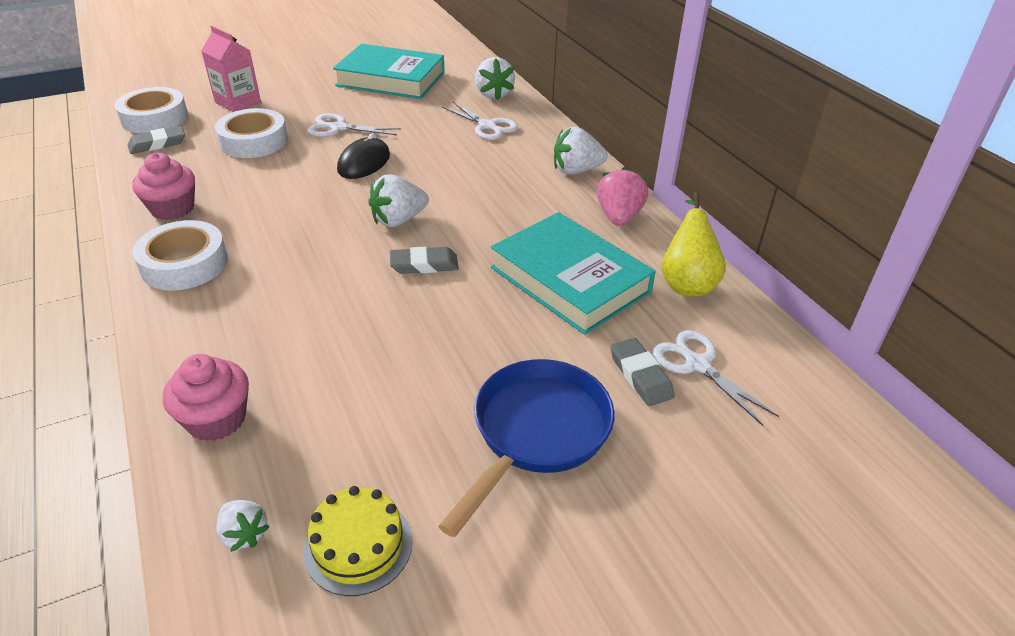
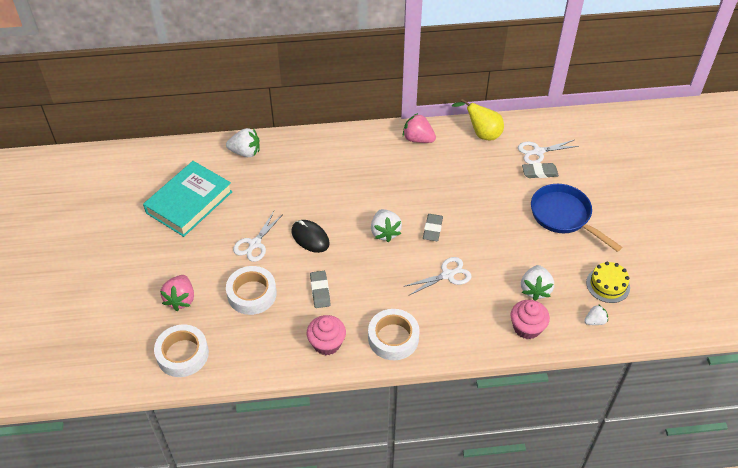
camera: 70 degrees left, 10 degrees up
(157, 144) = (228, 352): grey eraser -> grey eraser (320, 291)
(238, 102) = (181, 299): pink carton -> pink strawberry
(487, 126) = (290, 166): white scissors -> white scissors (448, 275)
(569, 280) = (465, 175): turquoise book -> none
(576, 170) = (363, 141): white strawberry -> white strawberry (535, 289)

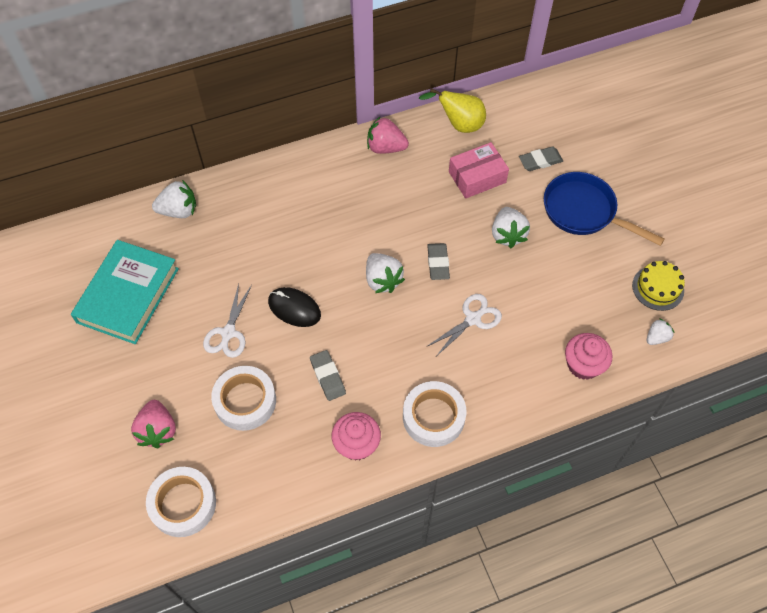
camera: 15 degrees left, 10 degrees up
(484, 174) = (477, 177): none -> pink box
(535, 289) = (578, 313): white strawberry -> white strawberry (507, 235)
(538, 152) = (531, 134): white scissors -> none

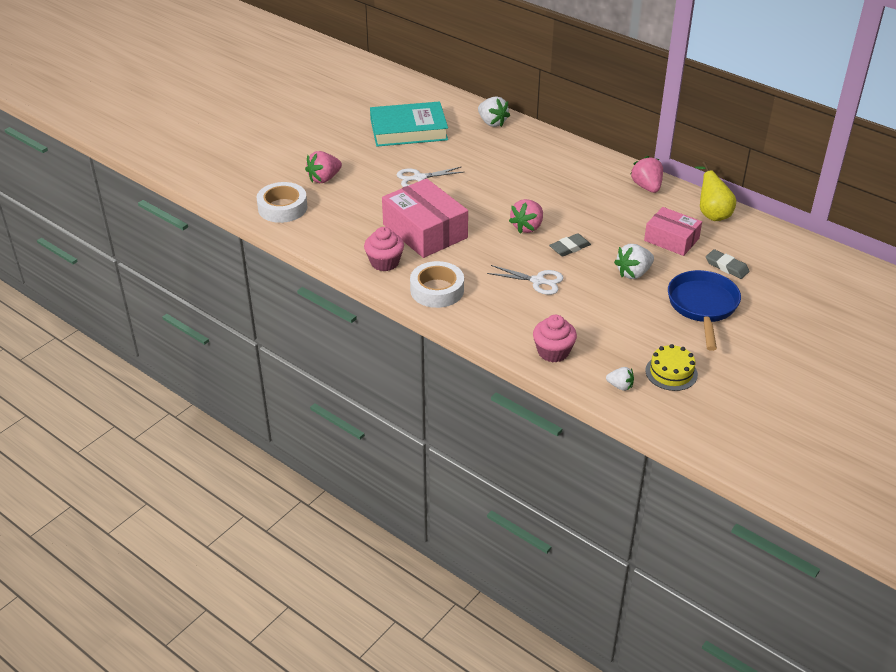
camera: 60 degrees right, 20 degrees down
(245, 401) = (375, 204): white tape -> none
(294, 308) = (464, 197): black mouse -> none
(327, 377) = (425, 231): grey eraser -> pink box
(382, 280) = (527, 227): white strawberry -> pink strawberry

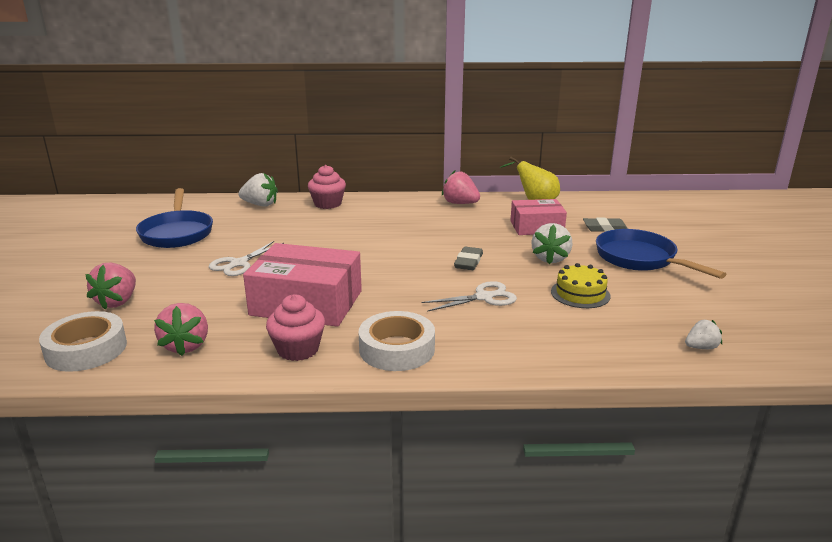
camera: 40 degrees left, 15 degrees down
(408, 130) = (177, 233): turquoise book -> blue pan
(527, 227) = (406, 262): pink strawberry -> pink strawberry (186, 345)
(553, 352) = (598, 349): pink cupcake -> pink cupcake (328, 204)
(671, 372) = (712, 315): yellow cake -> yellow cake (580, 294)

